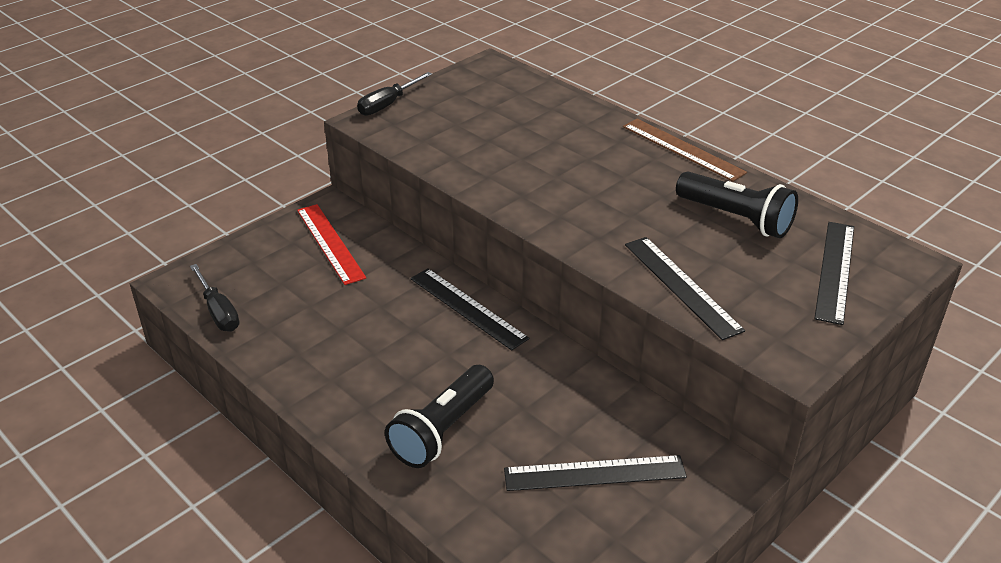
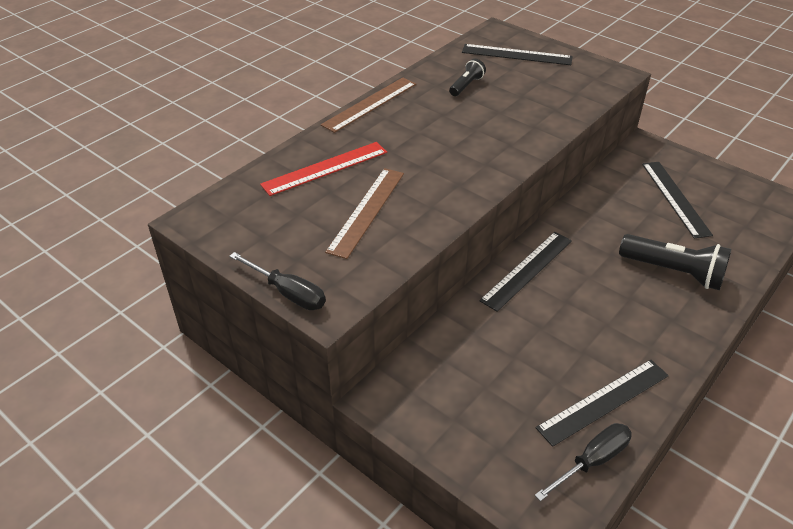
camera: 95 degrees left, 5 degrees up
(330, 243) = (451, 384): red ruler -> red ruler (325, 168)
(486, 141) = (367, 211): none -> brown ruler
(681, 286) = (557, 110): black ruler -> black ruler (604, 401)
(736, 218) = (466, 85): black flashlight -> black flashlight, size x0.55

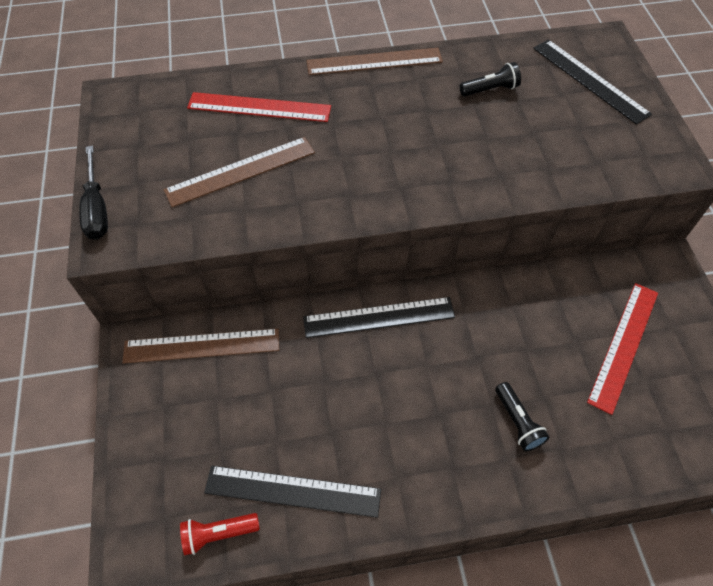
camera: 40 degrees right, 15 degrees up
(432, 364) = (201, 346): none -> brown ruler
(592, 461) = (218, 533): black screwdriver -> red flashlight
(674, 272) = (517, 422): black flashlight -> black flashlight, size x0.55
(675, 198) = (624, 345): black ruler -> red ruler

